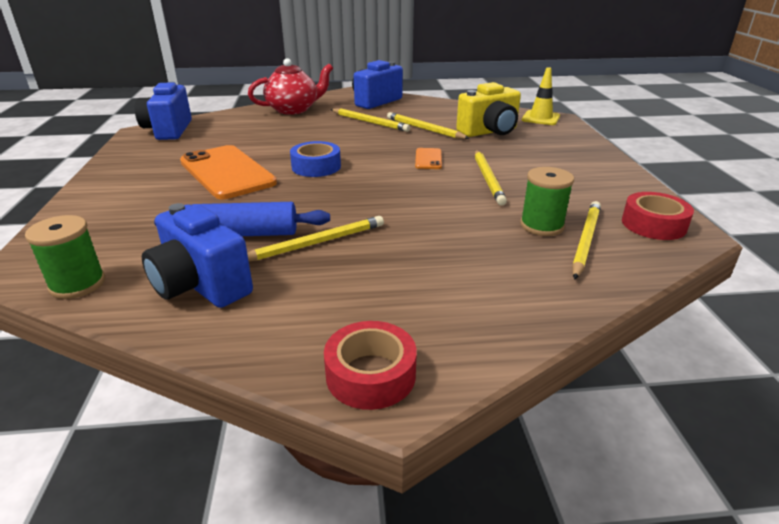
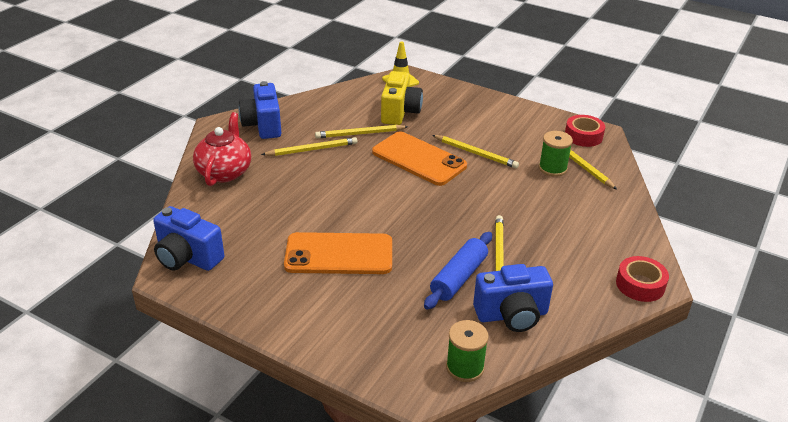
camera: 55 degrees left, 5 degrees up
(316, 167) = (377, 210): blue tape -> none
(428, 159) = (419, 159): orange phone -> orange phone, size x2.22

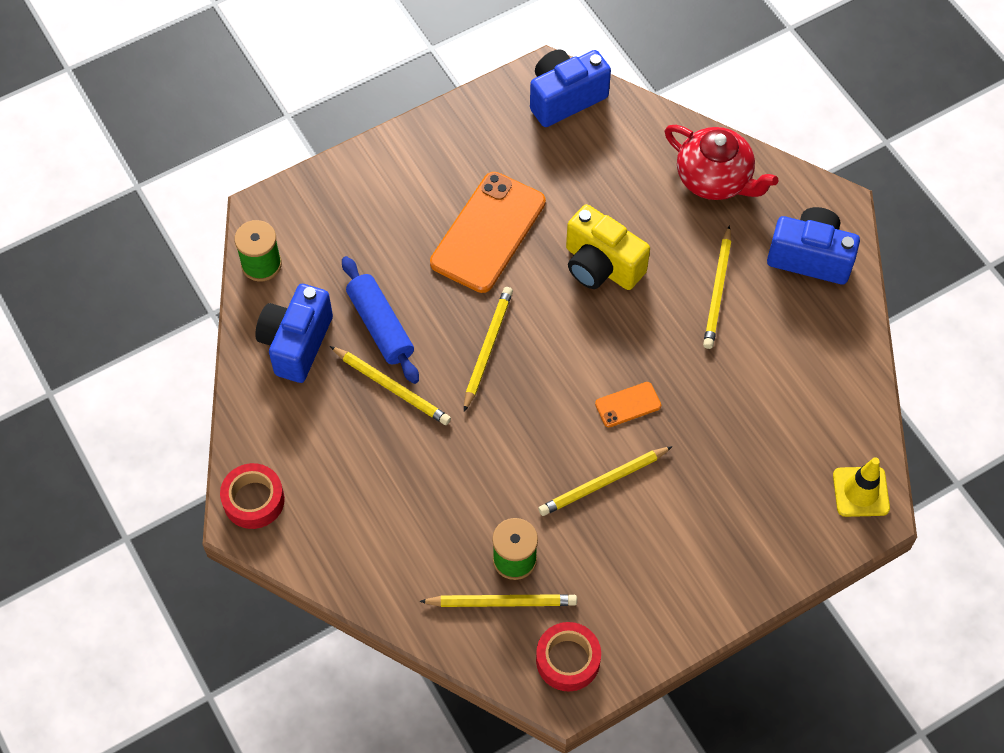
camera: 120 degrees right, 25 degrees up
(360, 134) = (729, 363): yellow pencil -> yellow pencil (487, 348)
(400, 112) = (762, 442): yellow camera -> yellow camera (601, 266)
(419, 159) = (628, 405): orange phone -> orange phone, size x0.45

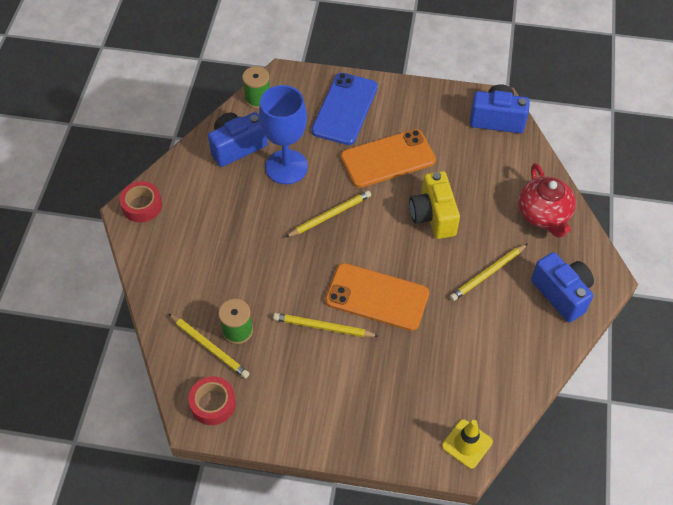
camera: 40 degrees right, 5 degrees down
(379, 204) = (345, 109): none -> blue phone
(381, 326) = (286, 167): blue rolling pin -> blue goblet
(391, 387) = (262, 200): yellow pencil -> none
(628, 405) = (377, 297): orange phone -> orange phone, size x2.22

